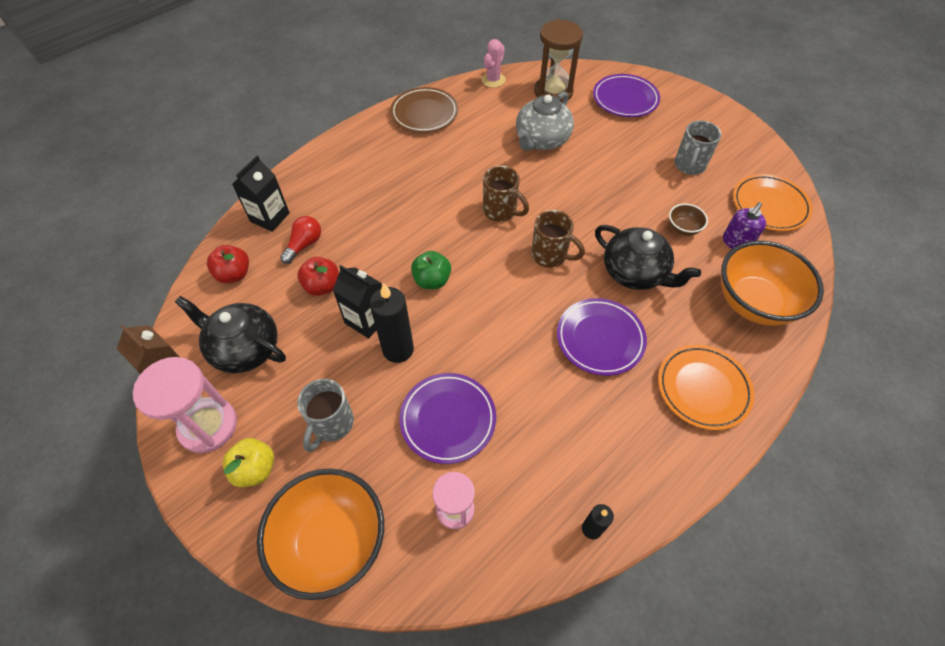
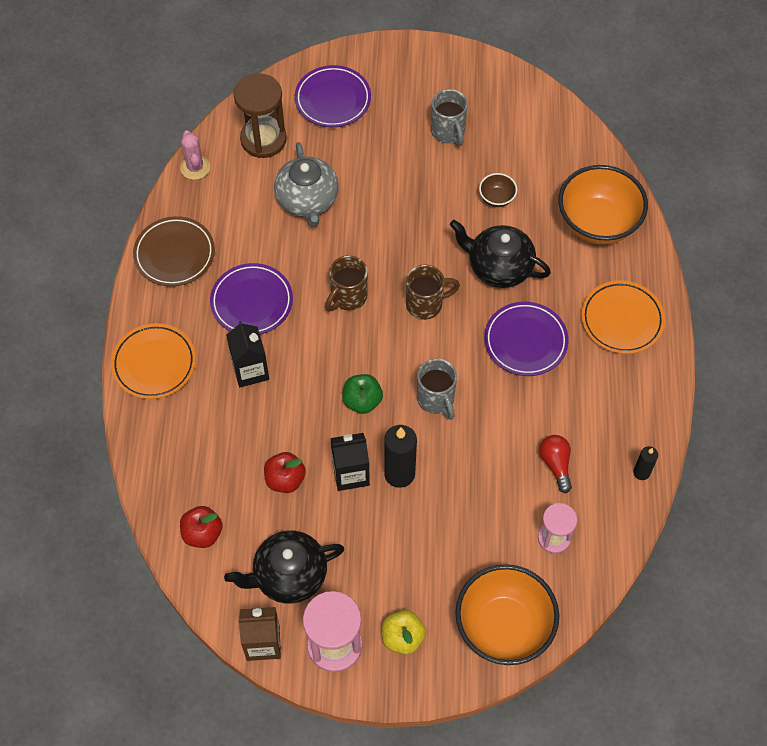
camera: 45 degrees left, 5 degrees up
(270, 217) = (166, 464): black carton -> black carton (250, 370)
(304, 245) = (227, 461): red light bulb -> red light bulb (556, 464)
(332, 424) = (416, 564): grey mug -> grey mug (436, 399)
(448, 419) = (488, 489): purple plate -> purple plate (252, 302)
(501, 211) = (348, 297): brown mug -> brown mug turned 135 degrees clockwise
(635, 273) = (499, 267): black teapot -> black teapot turned 150 degrees counterclockwise
(736, 242) = (543, 179): purple soap dispenser -> none
(769, 206) = (538, 125): orange plate -> orange plate (154, 363)

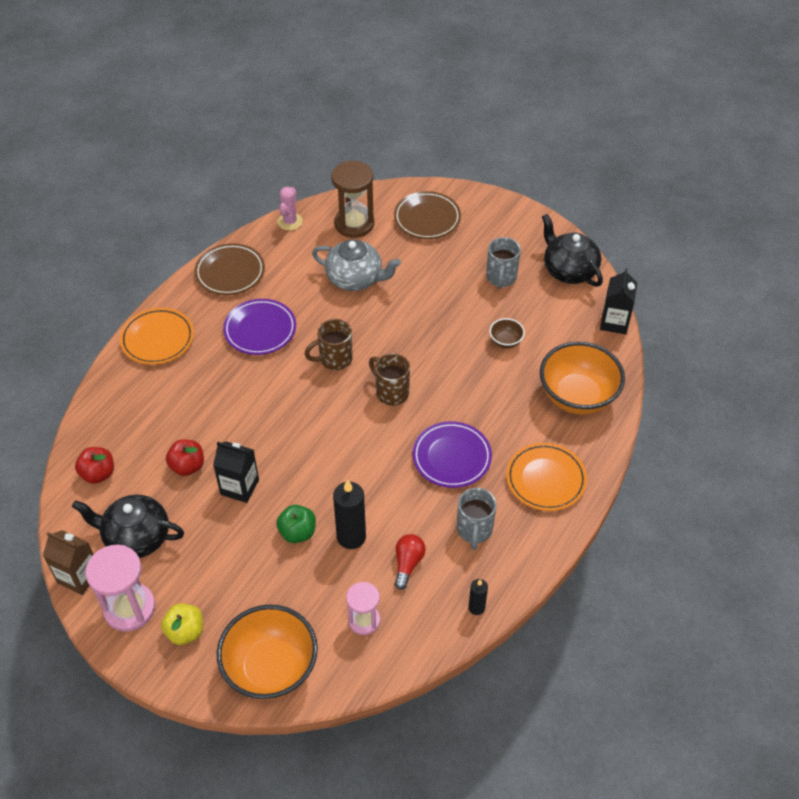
camera: 30 degrees right, 10 degrees down
(250, 370) = (222, 376): black carton -> black carton (614, 322)
(307, 200) = (355, 279): grey teapot -> grey teapot turned 90 degrees counterclockwise
(333, 99) = (427, 218): purple plate -> brown plate
(362, 401) = (288, 438): green apple -> green apple (297, 532)
(399, 474) = (276, 506): black candle -> black candle (351, 537)
(426, 304) = (391, 392): brown mug -> brown mug turned 150 degrees counterclockwise
(436, 399) = (347, 466): grey mug -> grey mug (474, 530)
(499, 267) = (470, 392): black teapot -> black teapot (569, 270)

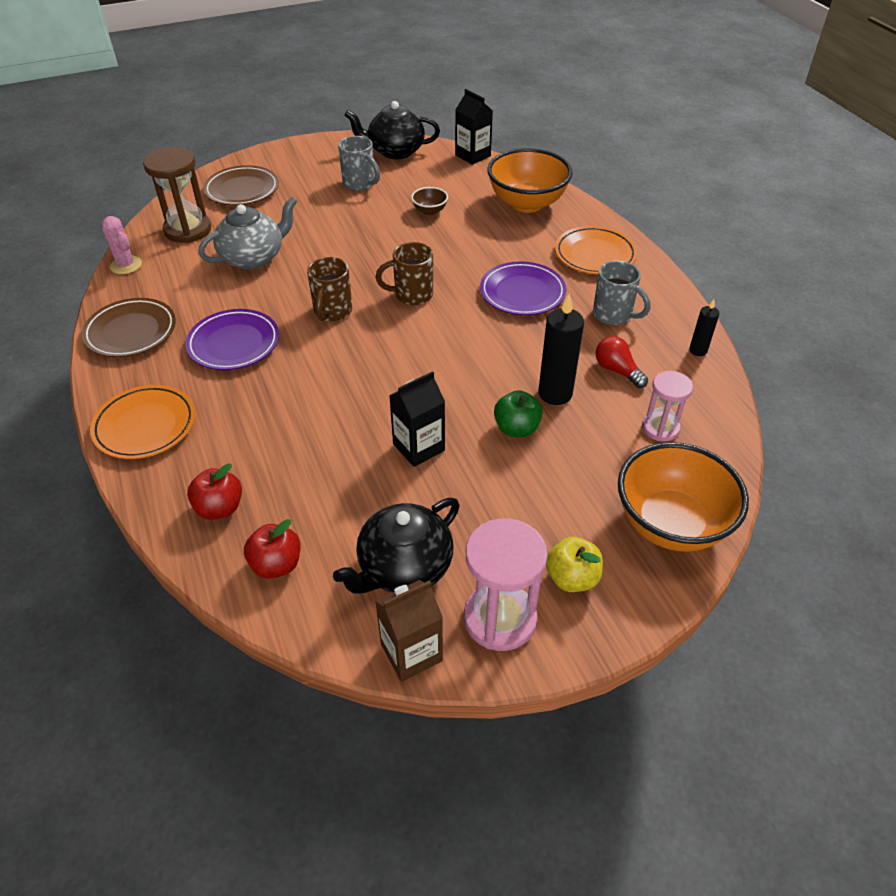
camera: 55 degrees left, 5 degrees down
(187, 466) = (349, 477): red apple -> red apple (220, 508)

